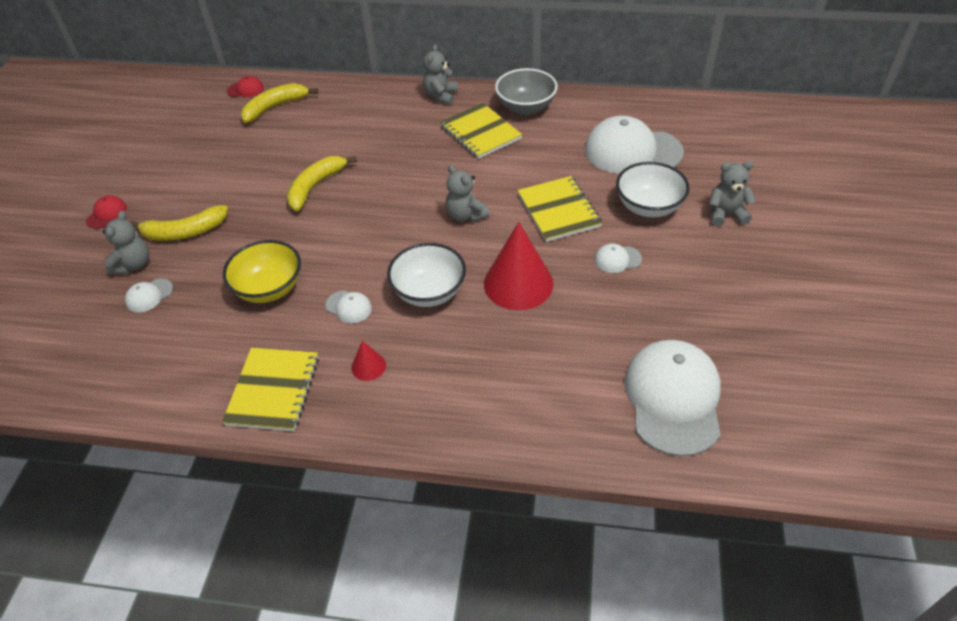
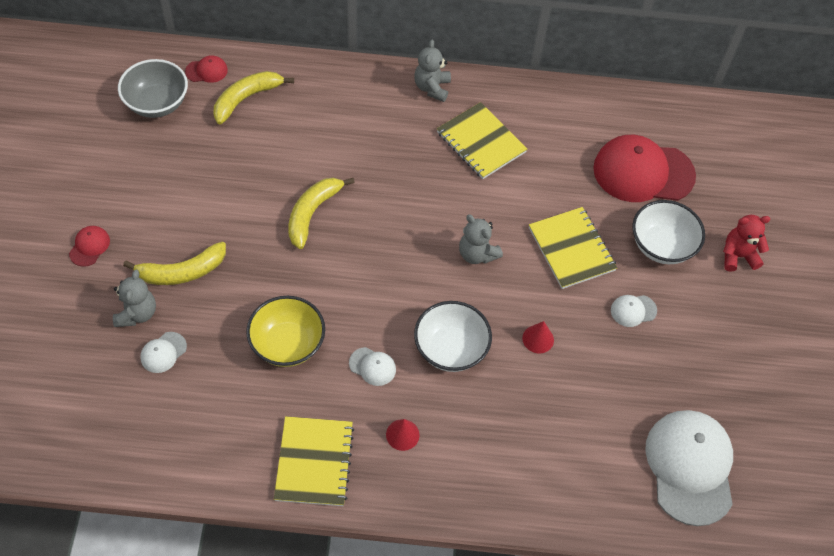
camera: 10 degrees left, 10 degrees up
(518, 283) = (538, 339): red cone -> red cone, size x0.46
(526, 107) = (527, 108): grey bowl -> grey bowl (157, 103)
(632, 151) = (643, 172): white cap -> red cap
(726, 214) = (738, 256): grey teddy bear -> red teddy bear

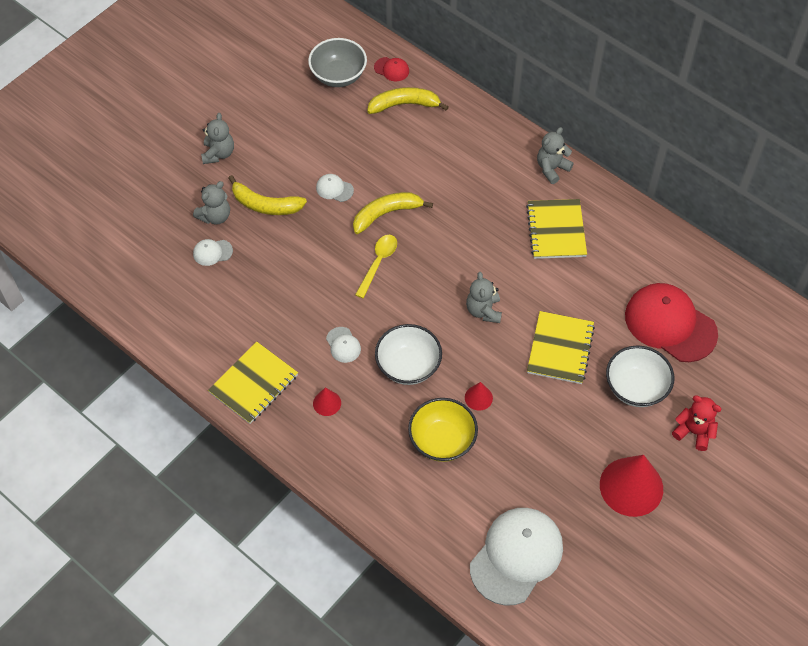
camera: 40 degrees right, 0 degrees up
(89, 246) = (218, 153): red cap -> grey teddy bear
(287, 344) = (297, 295): yellow bowl -> yellow bowl (442, 440)
(342, 265) = (378, 263): none -> yellow spoon
(633, 310) = (570, 421): white cap -> white cap (334, 189)
(729, 337) = (631, 486): none -> red cone

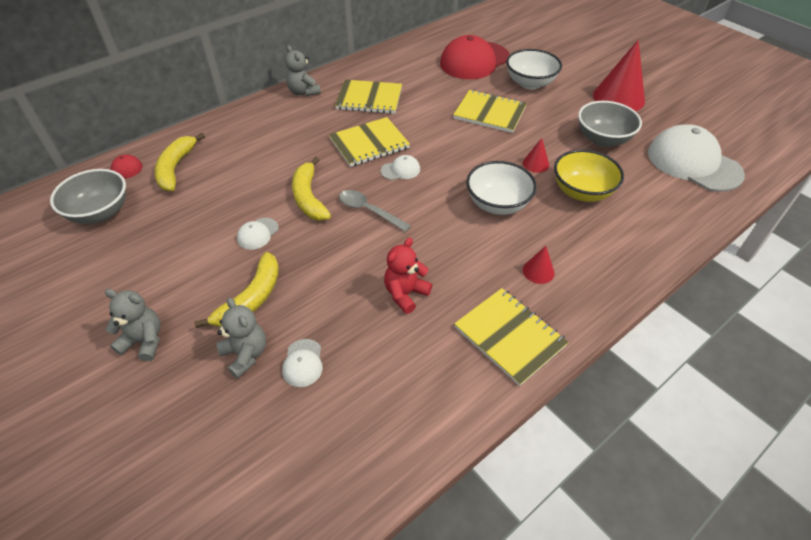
camera: 80 degrees left, 10 degrees down
(343, 345) = (466, 249): white cap -> white cap (400, 170)
(378, 263) = (368, 210): yellow spoon -> grey spoon
(476, 245) = (369, 144): none -> yellow notebook
(483, 311) = (443, 149): grey teddy bear -> none
(539, 464) = (603, 139): none -> grey bowl
(694, 432) = (569, 65): red teddy bear -> red teddy bear (405, 294)

